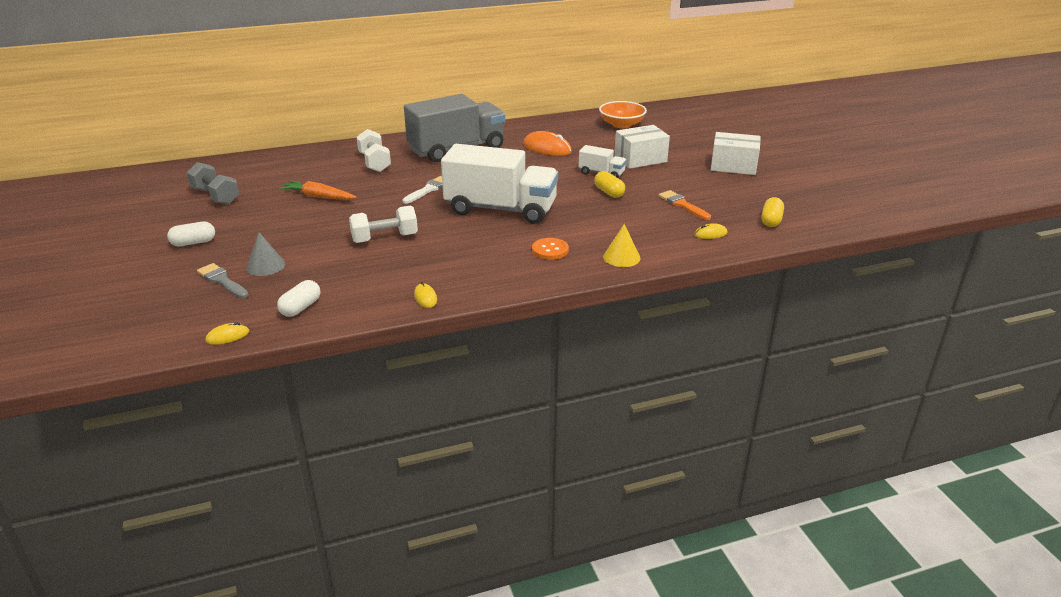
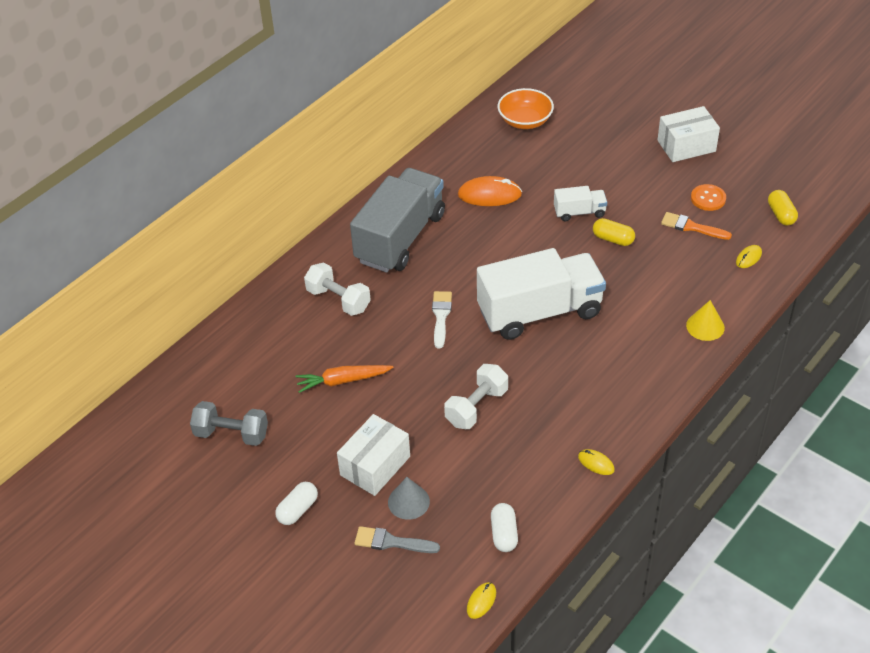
camera: 30 degrees left, 15 degrees up
(550, 250) = (638, 347): orange button -> orange button (708, 198)
(640, 159) = (594, 173): white box -> white box (375, 466)

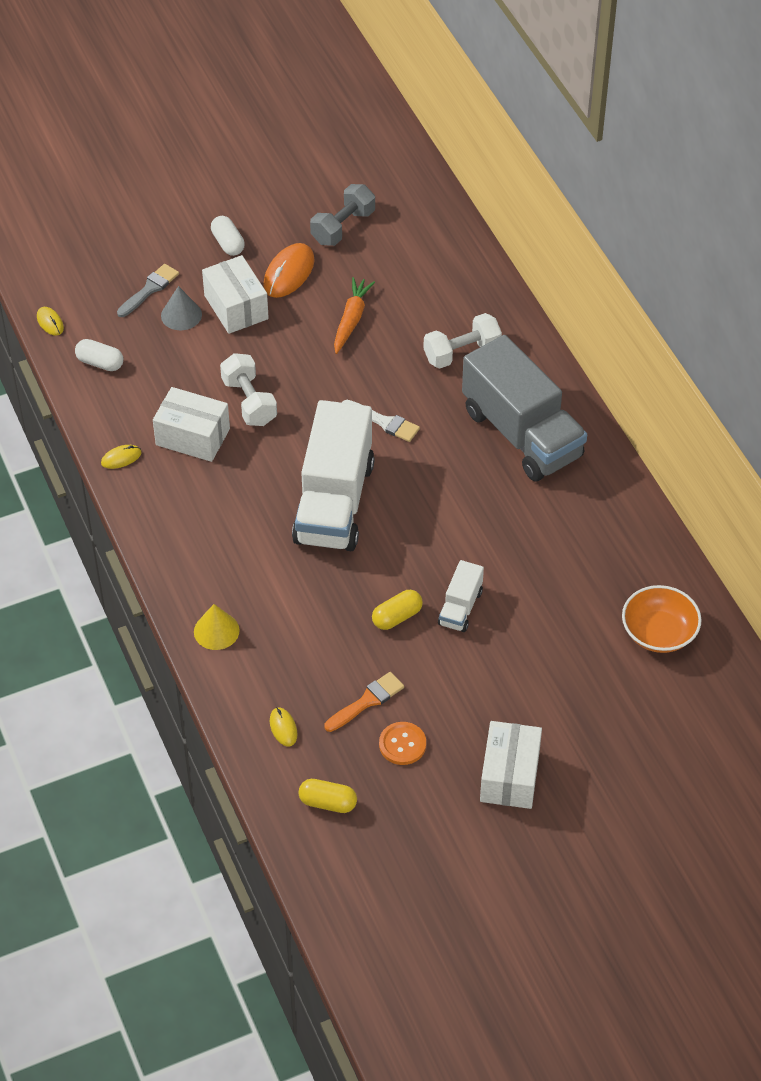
camera: 115 degrees right, 5 degrees up
(489, 195) = (543, 539): orange mouse -> orange mouse (289, 273)
(539, 426) = (193, 437): none -> white box

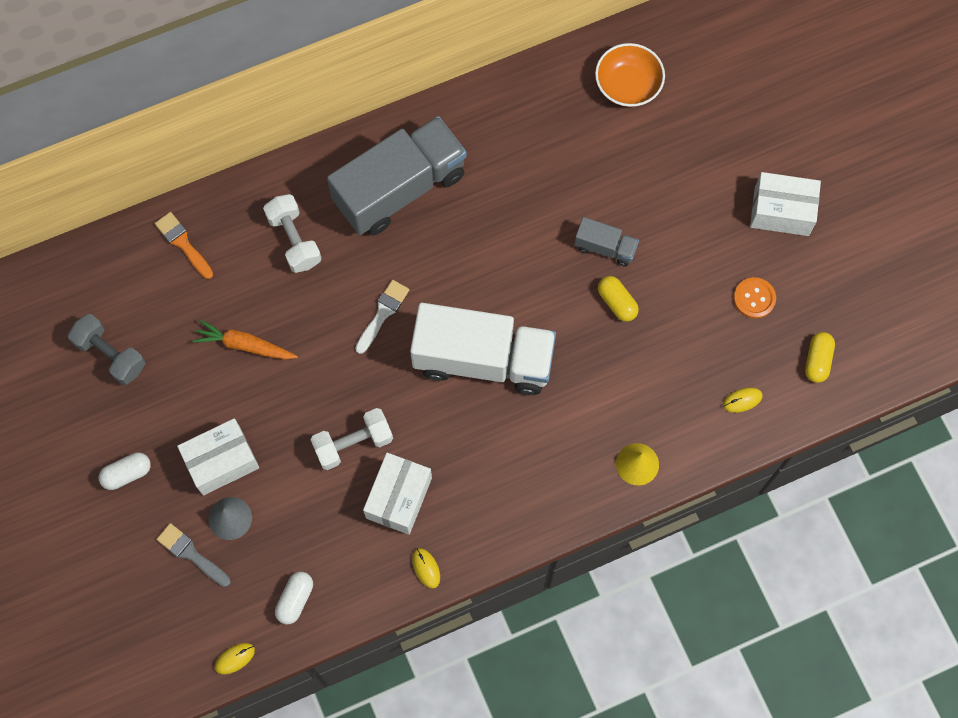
camera: 90 degrees left, 20 degrees up
(289, 273) = (175, 409): orange mouse -> none
(367, 701) = (710, 328): orange brush -> orange brush (183, 243)
(460, 607) = (605, 247): white truck -> grey truck

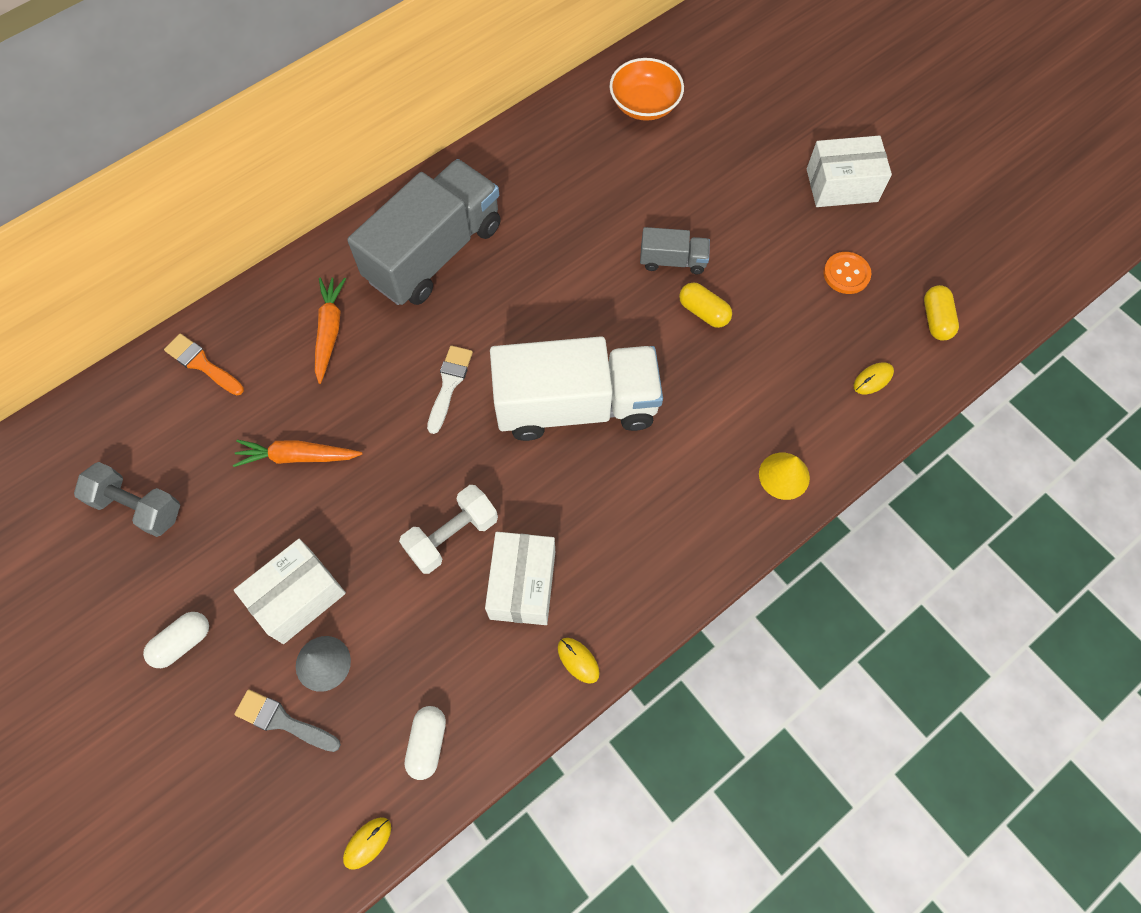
camera: 15 degrees left, 5 degrees down
(294, 240) = (329, 331): white dumbbell -> orange carrot

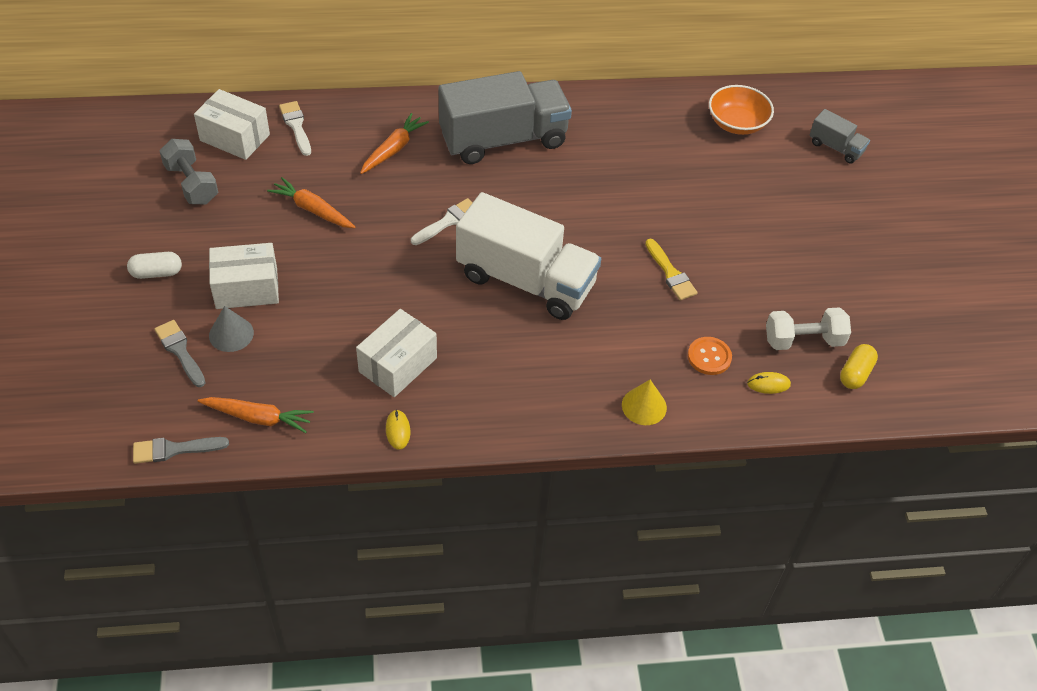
camera: 30 degrees right, 15 degrees down
(202, 364) = (296, 126): orange brush -> white brush
(367, 843) = (174, 449): yellow mouse -> grey brush
(427, 743) = (258, 418): white capsule -> orange carrot
(452, 535) = (375, 310): white dumbbell -> white dumbbell (803, 340)
(672, 261) = (674, 230): grey truck -> grey truck (836, 147)
(703, 312) = (670, 273): yellow capsule -> yellow brush
(842, 185) = (853, 248): white box -> white box (235, 137)
(846, 274) = (806, 307): orange button -> orange button (709, 357)

